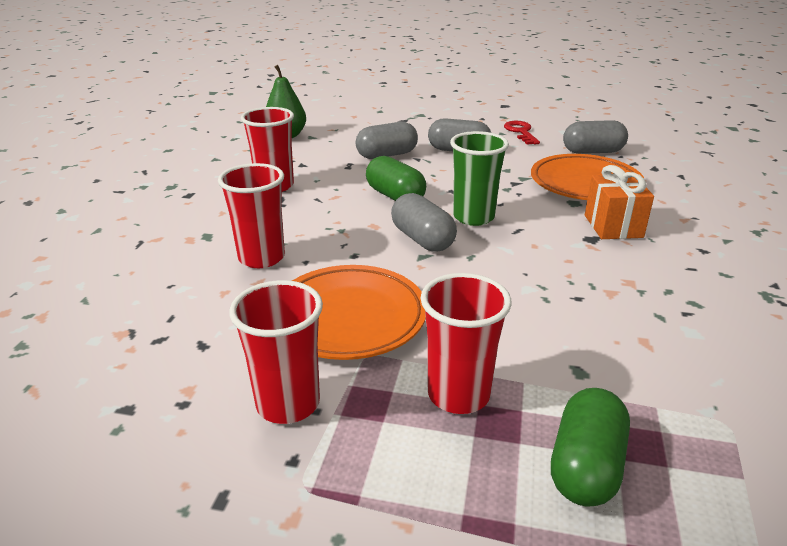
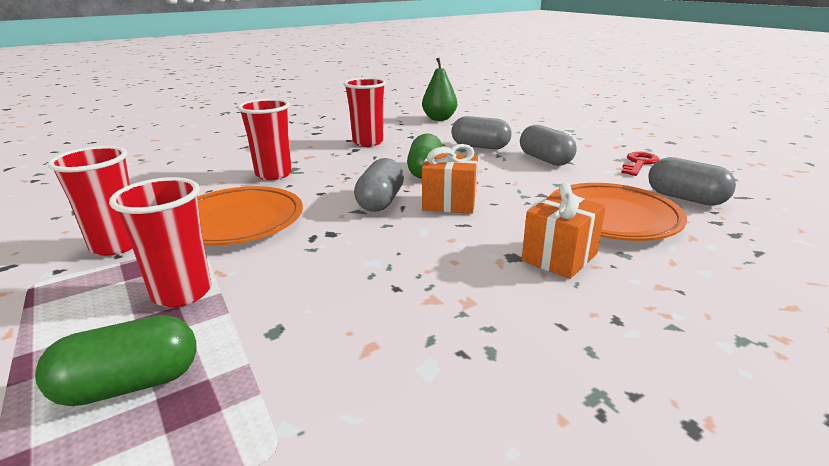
camera: 45 degrees right, 5 degrees down
(473, 217) = (449, 203): green cup -> orange gift

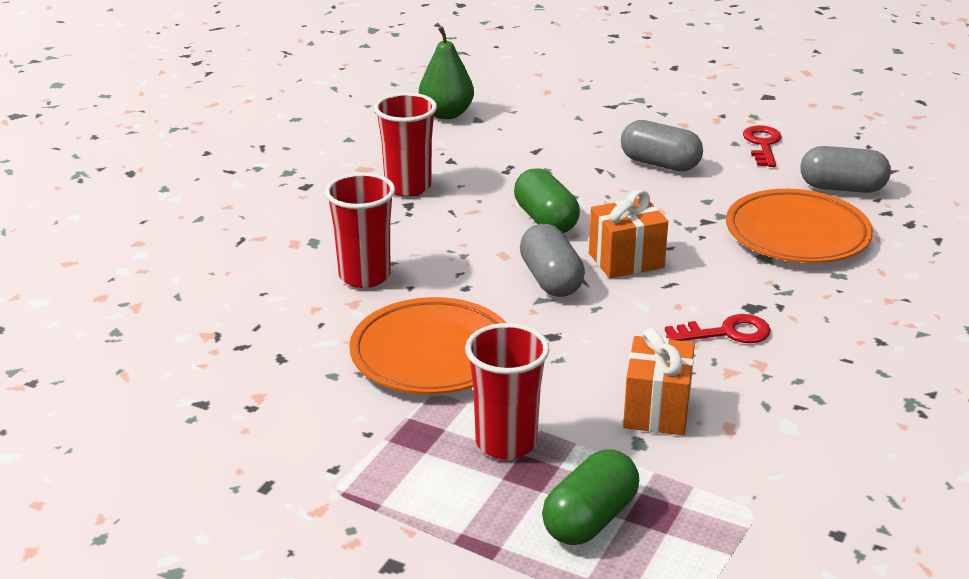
camera: 30 degrees left, 5 degrees up
(116, 245) = (344, 423): red cup -> none
(467, 268) = (726, 333): none -> red key
(480, 147) = (562, 159): grey capsule -> none
(559, 257) = (790, 296): orange gift -> orange gift (656, 410)

